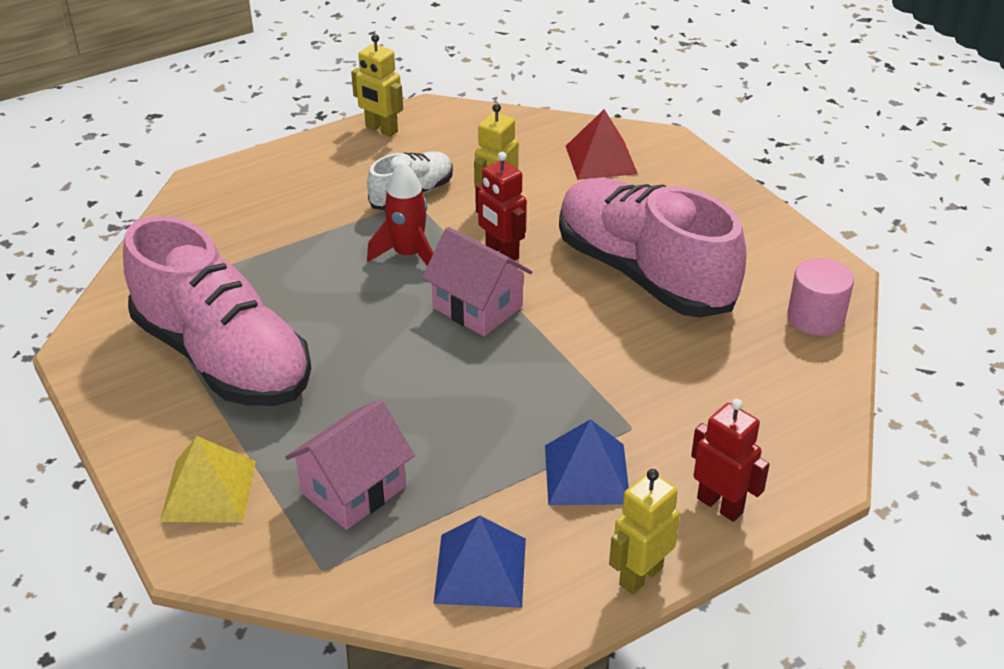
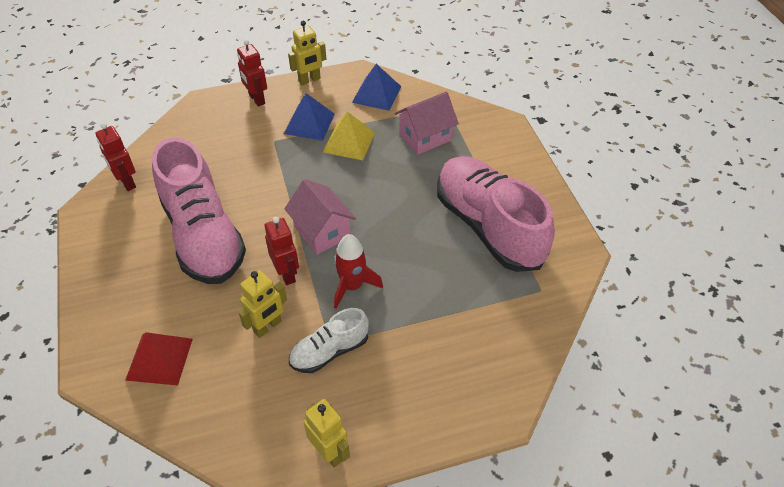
camera: 165 degrees left, 10 degrees up
(209, 490) = (497, 150): yellow pyramid -> yellow pyramid (349, 142)
(815, 318) = (127, 182): pink cylinder -> red robot

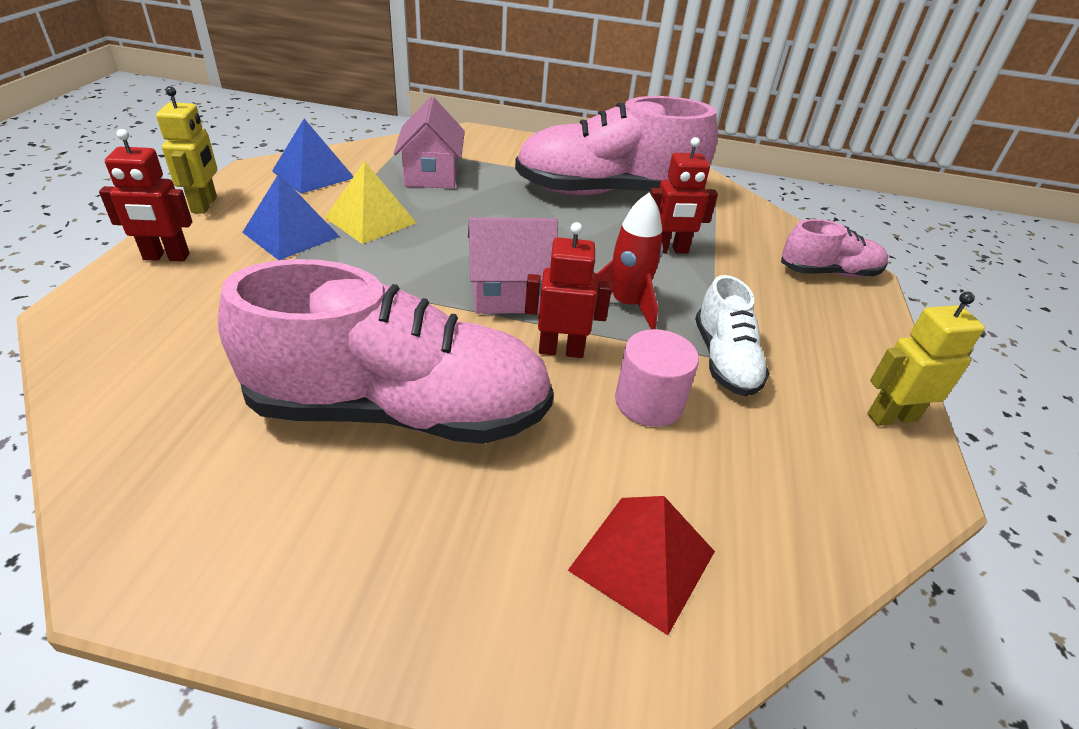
camera: 65 degrees left, 10 degrees down
(127, 182) = (137, 473): red robot -> red robot (669, 250)
(267, 327) = (649, 402): yellow robot -> pink cylinder
(488, 388) = (829, 272): none -> pink shoe

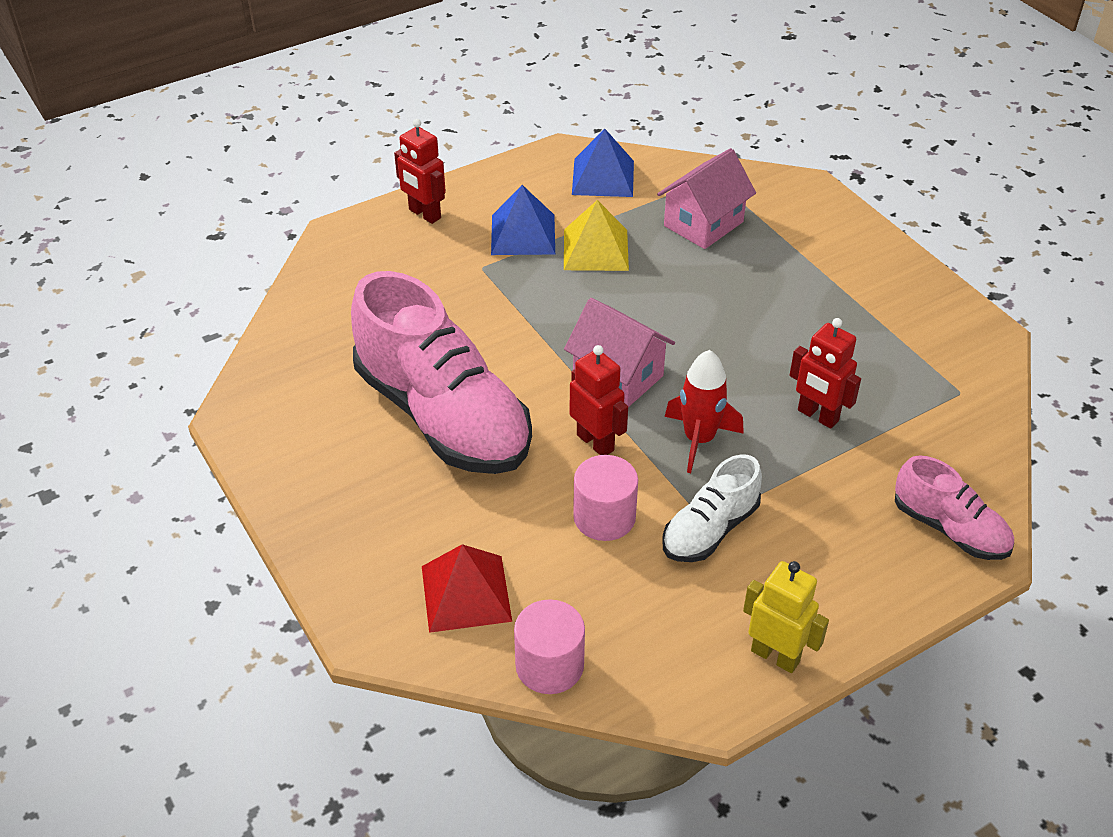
camera: 50 degrees right, 5 degrees up
(205, 205) = (492, 174): yellow robot -> none
(607, 192) = (850, 325): pink shoe -> none
(797, 564) = (549, 665): none -> pink cylinder

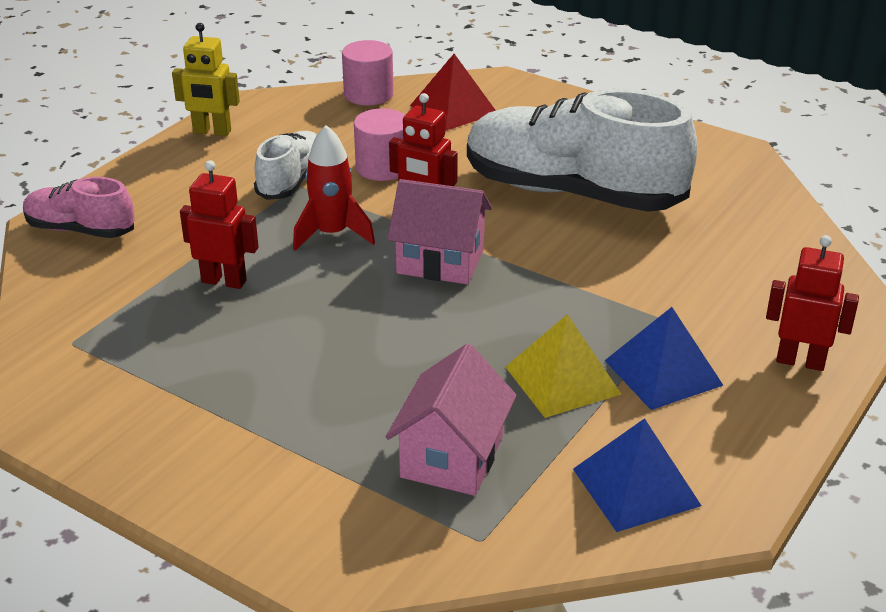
camera: 155 degrees right, 10 degrees down
(443, 416) = (572, 192): pink shoe -> white shoe

